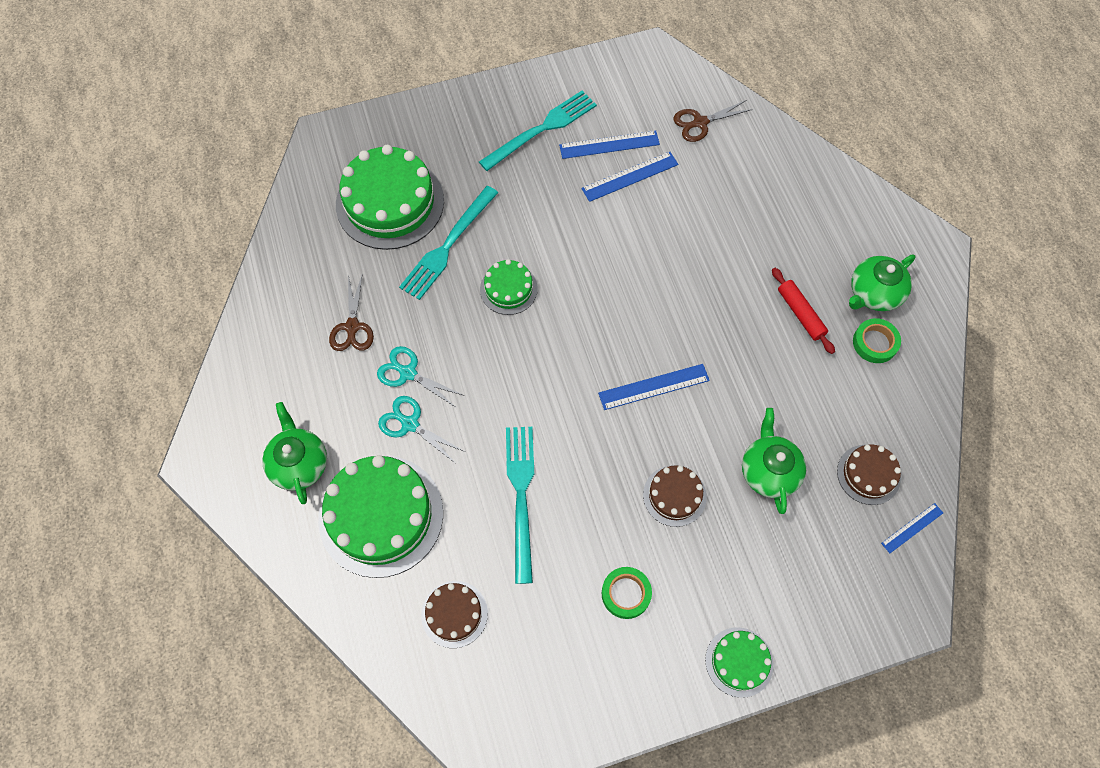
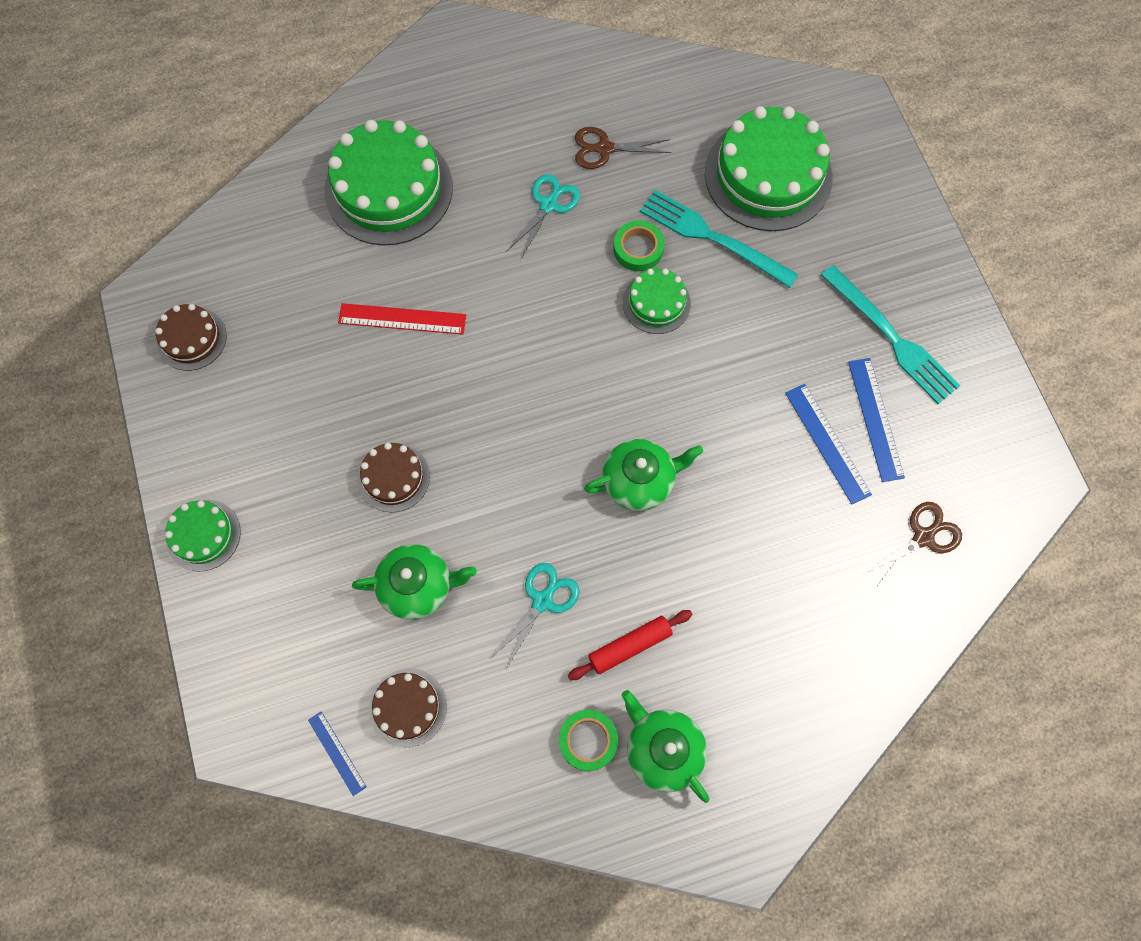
camera: 90 degrees right, 5 degrees up
(299, 463) = (448, 113): green teapot -> green teapot (639, 481)
(409, 423) = (489, 209): turquoise scissors -> turquoise scissors (543, 600)
(454, 614) = (282, 259): brown cake -> brown cake (191, 339)
(521, 496) = (402, 319): turquoise fork -> red ruler
(626, 594) = (287, 422): green tape -> green tape (638, 249)
(654, 387) = (528, 460): blue ruler -> none
(699, 123) = (924, 536): brown scissors -> brown scissors turned 75 degrees clockwise

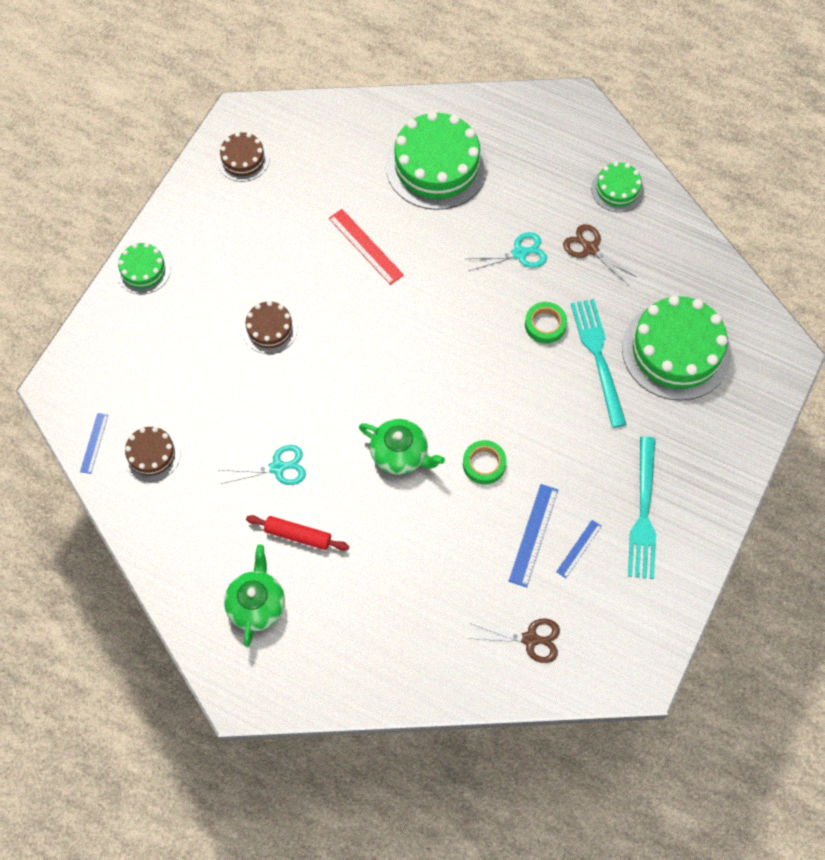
camera: 45 degrees right, 5 degrees down
(418, 586) = (222, 398): green teapot -> none
(588, 740) = (223, 561): green tape -> green tape (484, 464)
(656, 303) = (521, 365): green cake -> green cake (617, 189)
(875, 419) = (579, 549): blue ruler -> blue ruler, size x0.62

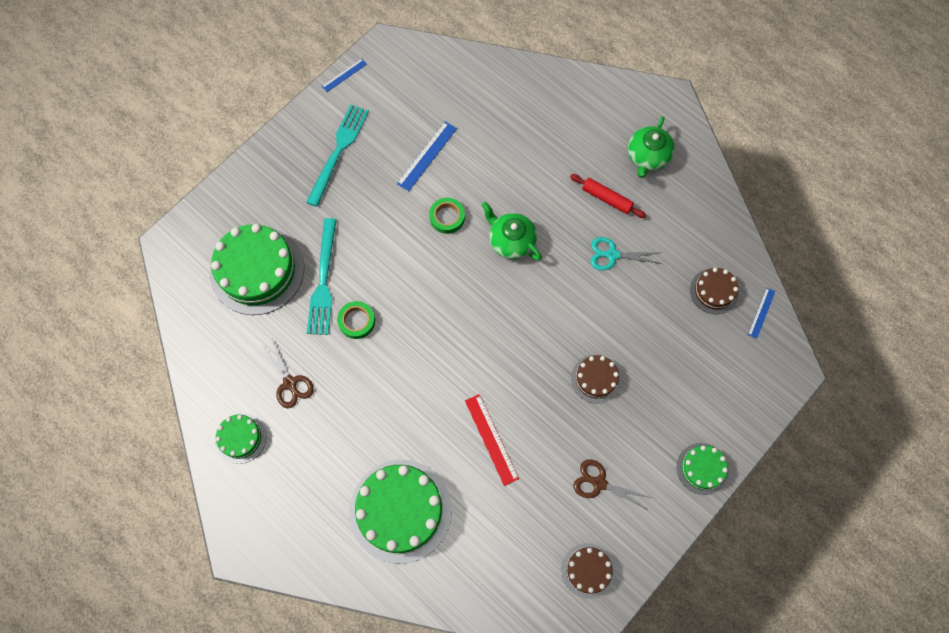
camera: 165 degrees left, 5 degrees up
(520, 253) = (354, 395): turquoise scissors -> none
(531, 639) = (453, 87): brown scissors -> brown scissors (598, 483)
(579, 549) = (397, 138): blue ruler -> blue ruler (344, 75)

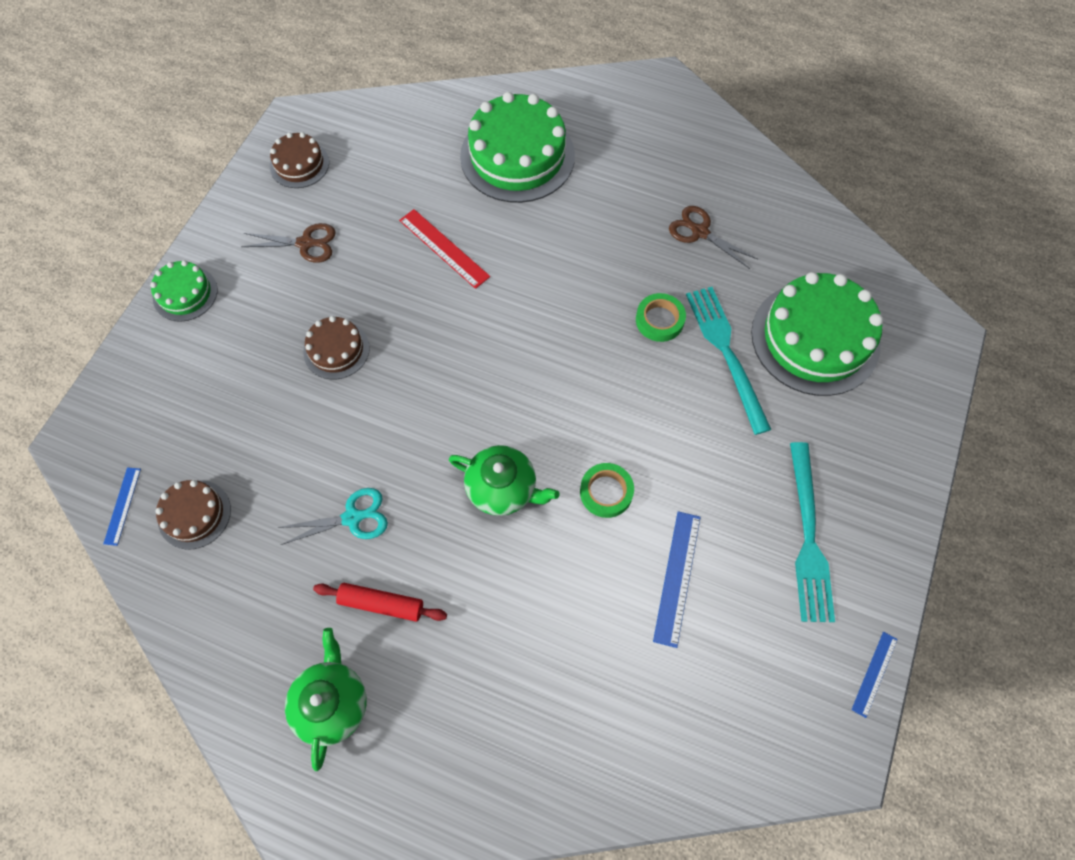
camera: 160 degrees right, 5 degrees down
(240, 438) = (721, 167): green cake -> none

